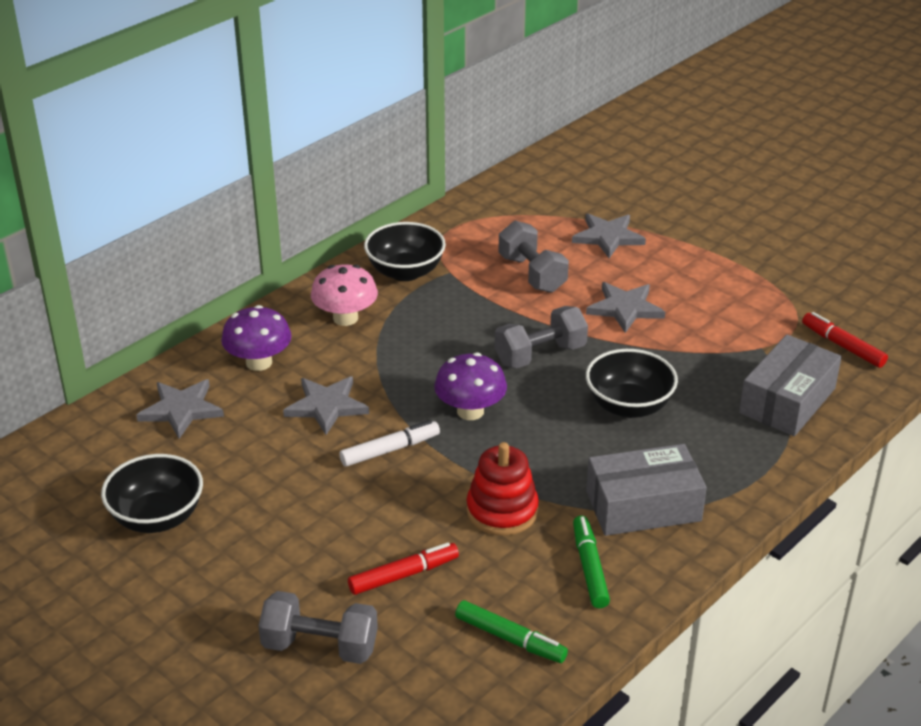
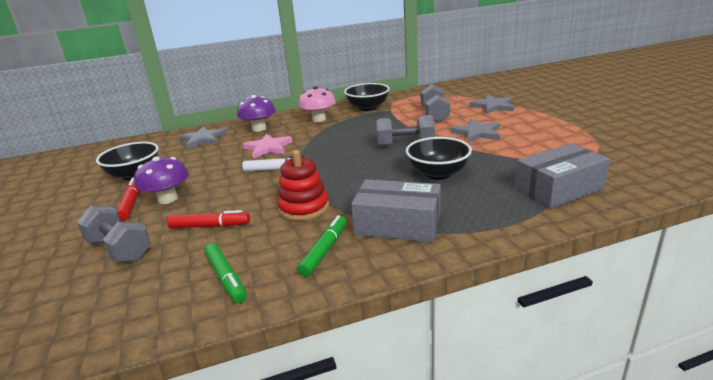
camera: 30 degrees right, 10 degrees down
(326, 406) = (268, 148): grey star -> pink star
(470, 411) = (339, 161): purple mushroom -> purple mushroom (168, 199)
(842, 346) = (626, 168): red marker -> red marker (131, 203)

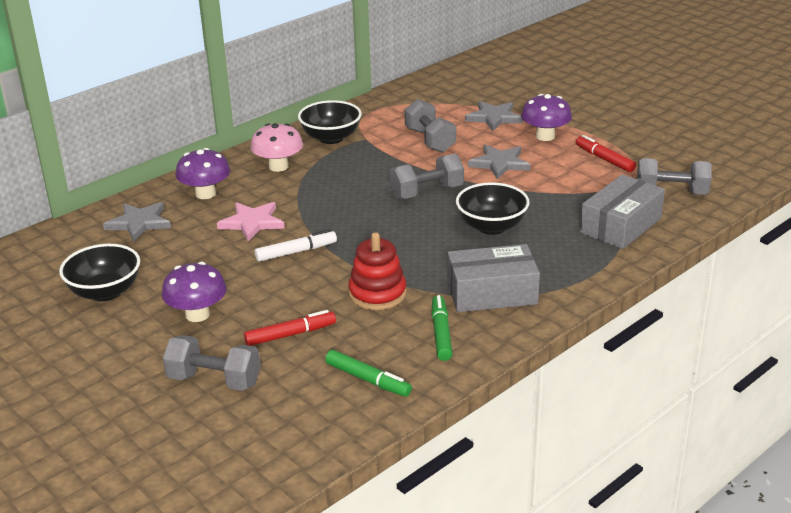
camera: 25 degrees left, 5 degrees up
(131, 203) = (154, 329): red marker -> red marker (604, 159)
(526, 120) = (545, 136): none -> purple mushroom
(624, 170) = (671, 192): none -> grey dumbbell

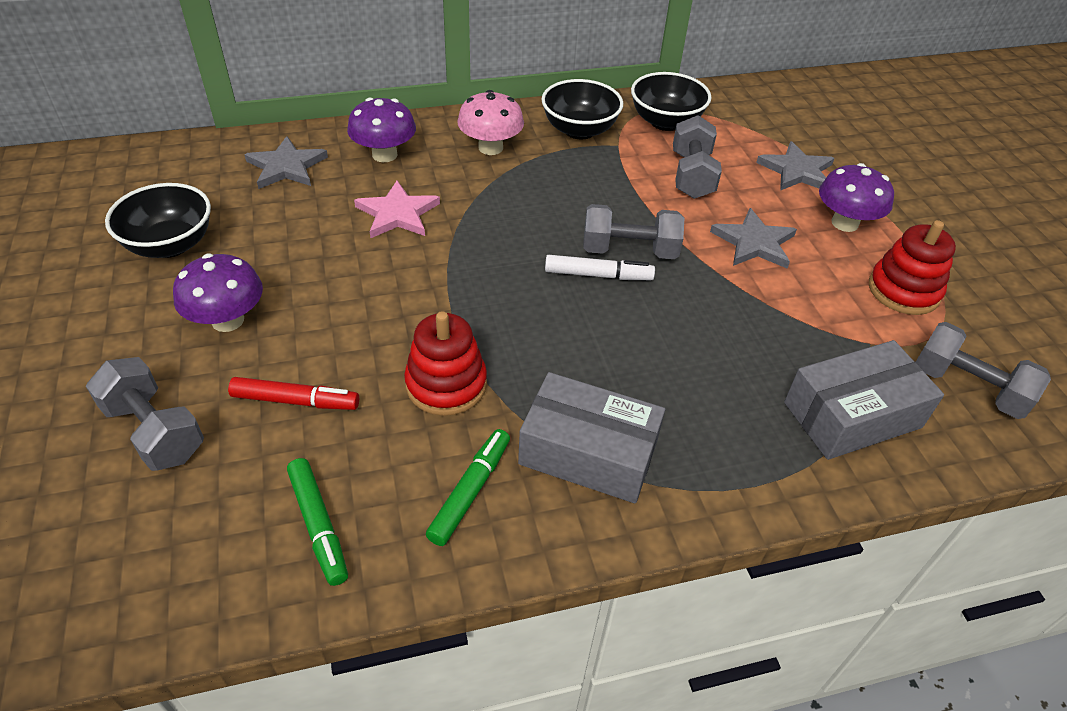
camera: 25 degrees right, 15 degrees up
(296, 252) = (408, 276): white marker -> white marker (598, 275)
(491, 227) = (670, 339): black bowl -> black bowl (665, 122)
(604, 159) = (903, 290): red marker -> red stacking toy

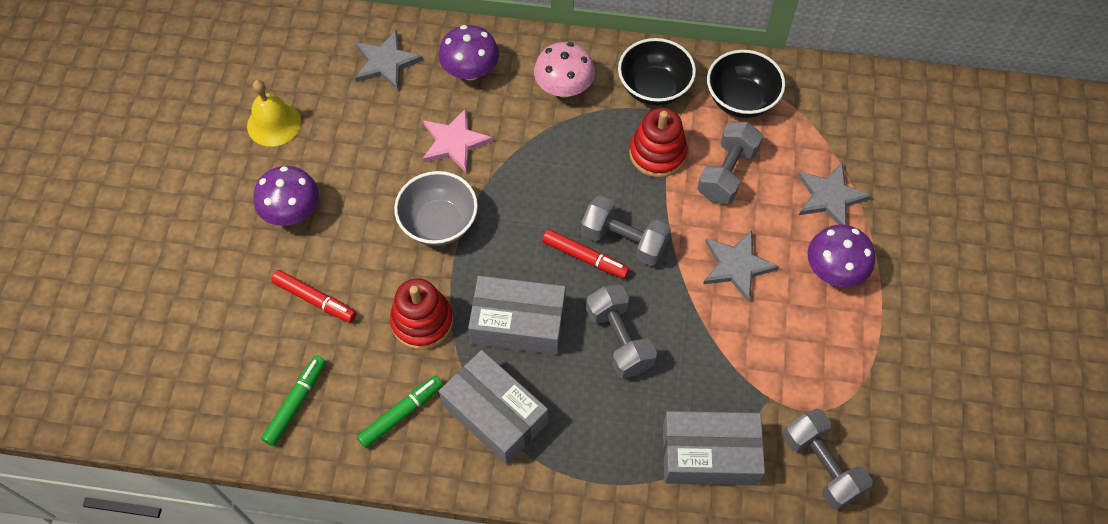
camera: 25 degrees right, 15 degrees up
(155, 431) = (218, 293): grey dumbbell -> grey dumbbell (619, 339)
(170, 245) = (274, 123): black bowl -> yellow bell
(318, 525) = (296, 403): green marker -> green marker turned 150 degrees counterclockwise
(417, 286) = (439, 223): none -> grey bowl
(562, 353) = (518, 323): none -> grey box
(598, 275) = (585, 258): white marker -> red marker
(903, 290) = (836, 358): red stacking toy -> red stacking toy (657, 153)

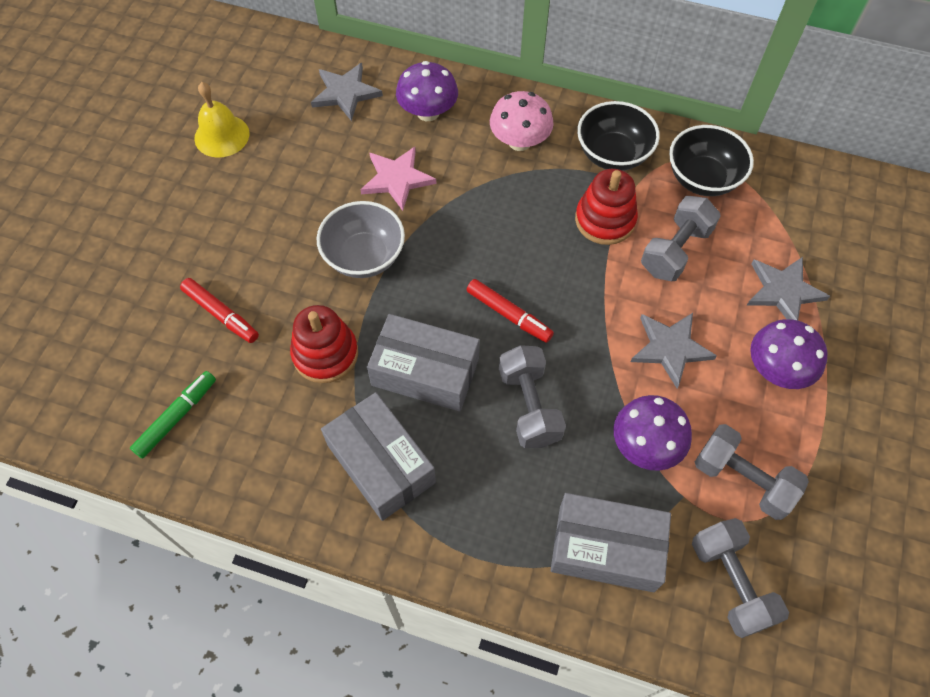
camera: 10 degrees right, 0 degrees up
(292, 212) = (219, 223): purple mushroom -> purple mushroom (645, 445)
(401, 414) = (282, 447): green marker -> none
(624, 241) = (553, 303): grey dumbbell -> grey dumbbell (742, 480)

